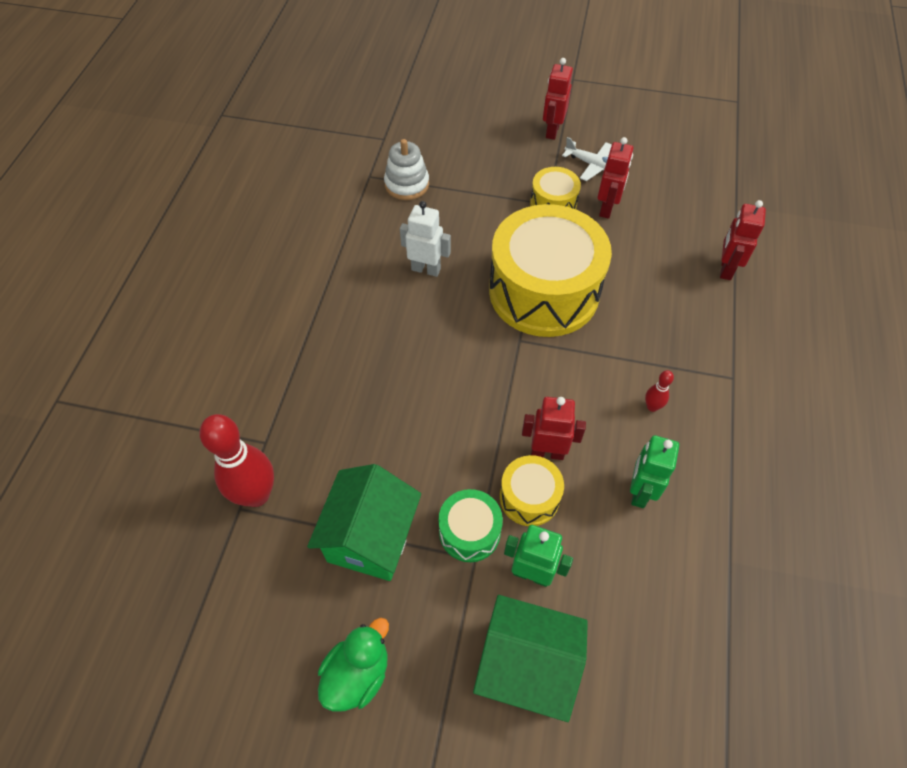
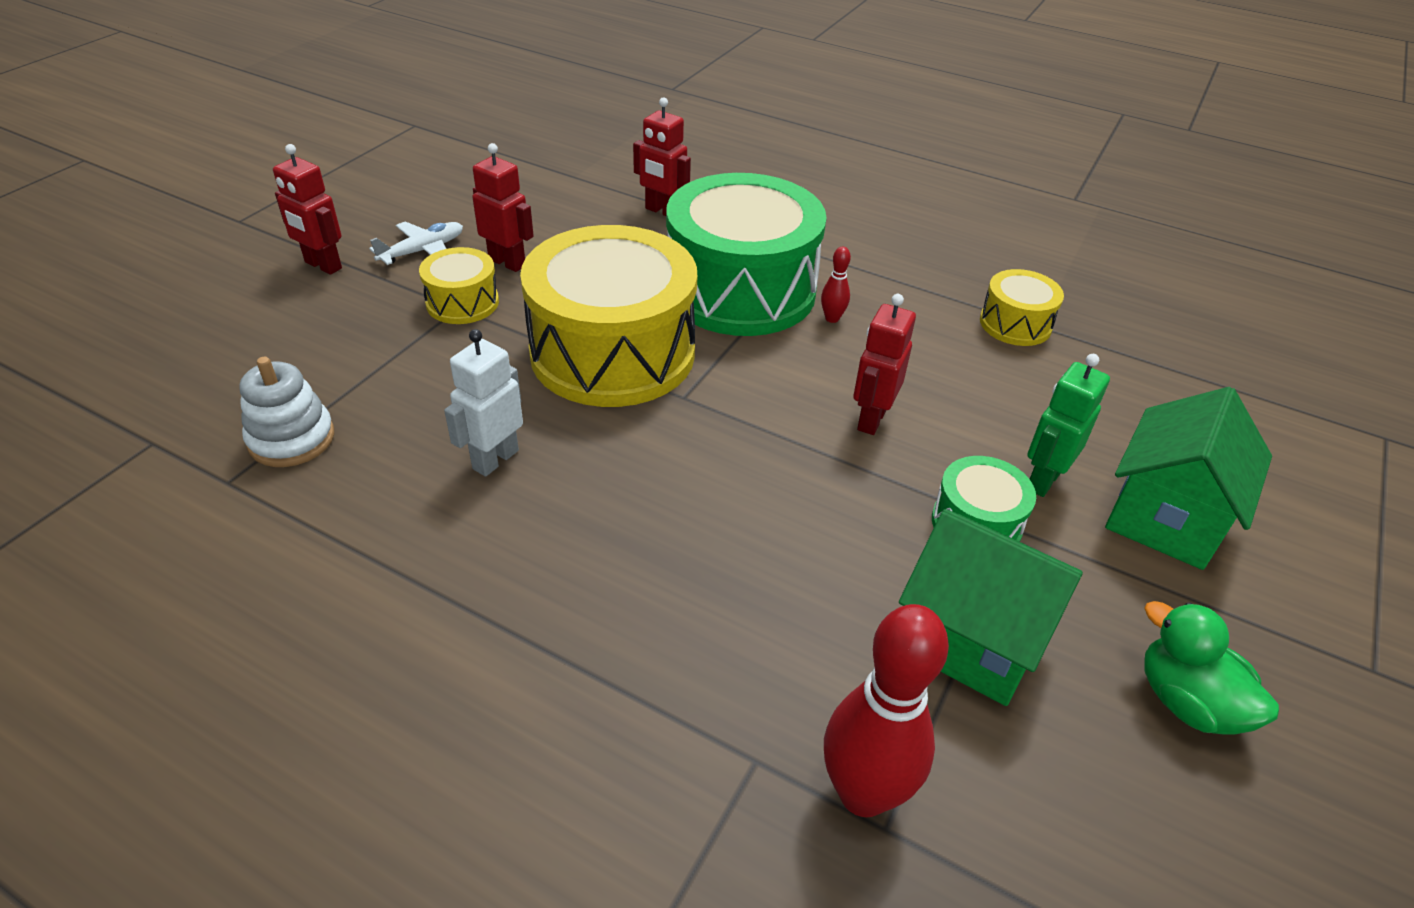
camera: 75 degrees left, 15 degrees down
(529, 497) = (934, 453): yellow drum -> yellow drum (1015, 324)
(639, 491) = (944, 361): green robot -> none
(653, 342) = (740, 290): none -> green drum

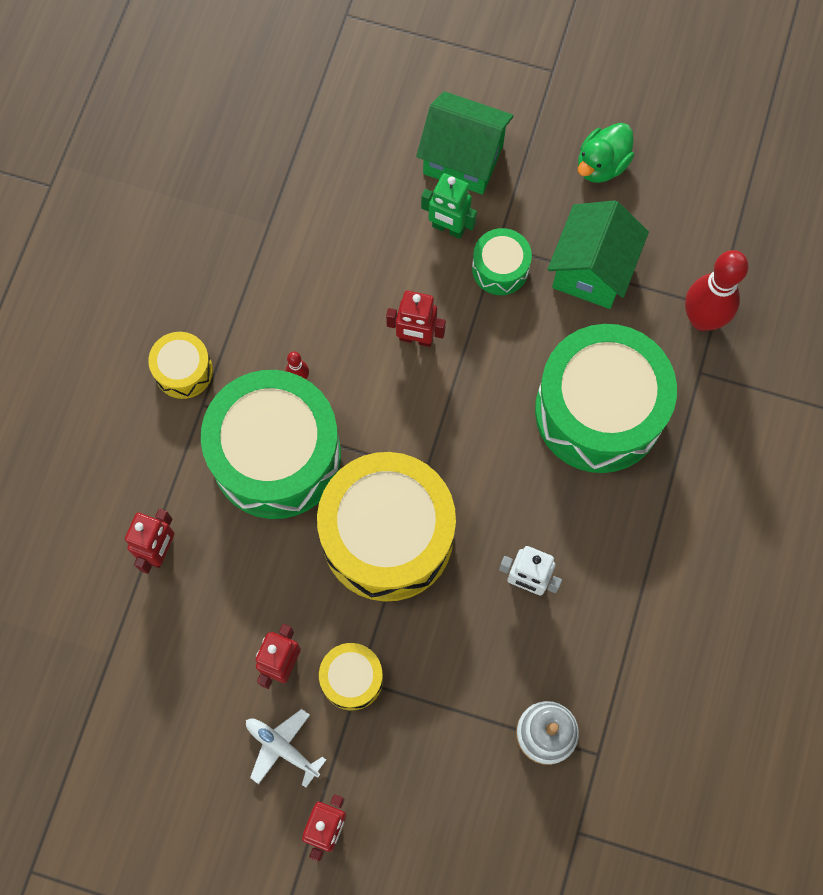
camera: 100 degrees left, 30 degrees up
(719, 593) = (598, 411): none -> green drum
(1015, 324) = (271, 241): yellow drum -> yellow drum (183, 371)

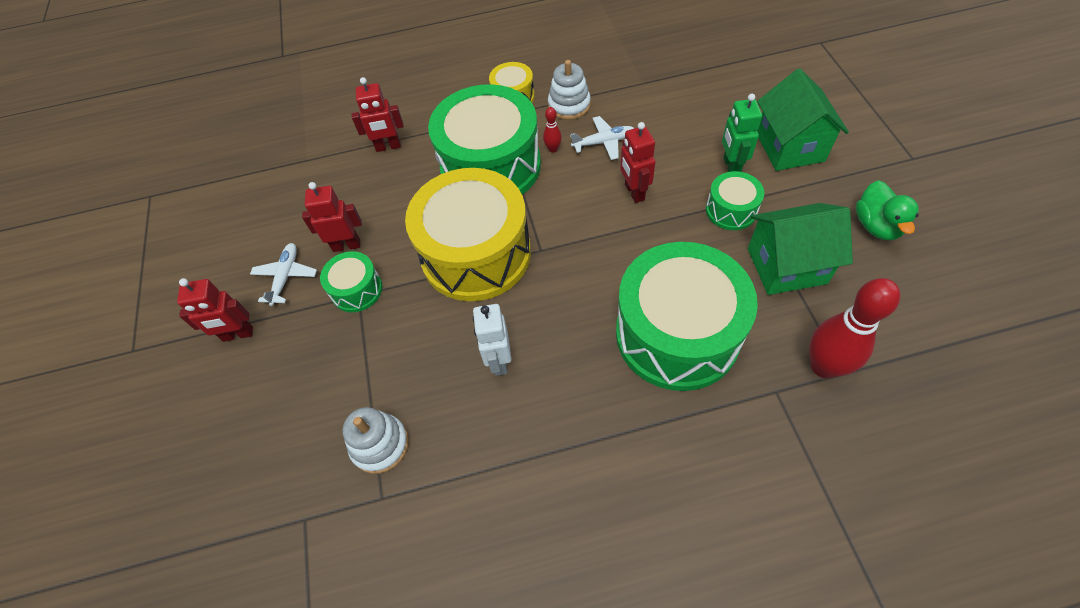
camera: 65 degrees right, 15 degrees down
(244, 321) = (569, 105): none -> white stacking toy
(327, 322) = (603, 142): none -> white plane
(352, 679) = (357, 290): yellow drum -> green drum
(601, 165) = (876, 226): green duck -> green duck turned 105 degrees counterclockwise

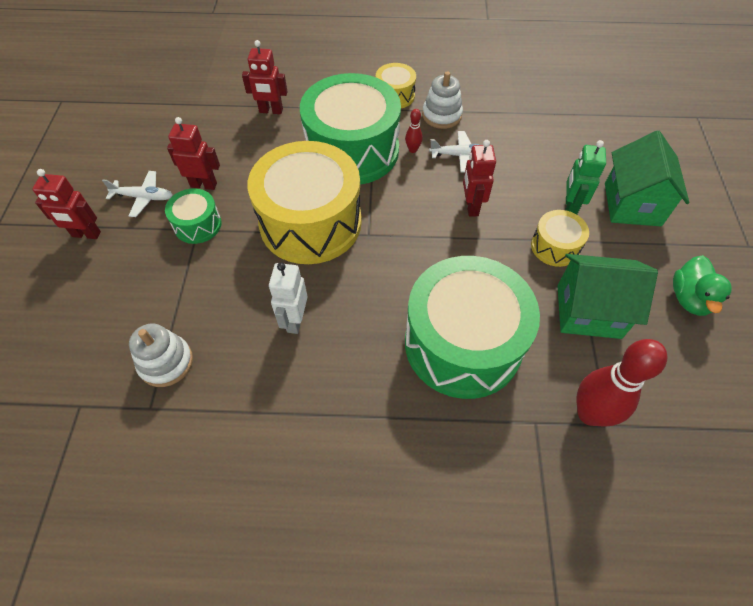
camera: 10 degrees right, 0 degrees up
(286, 277) = (143, 197): white plane -> white plane turned 75 degrees clockwise
(731, 210) = (555, 246): green drum -> yellow drum

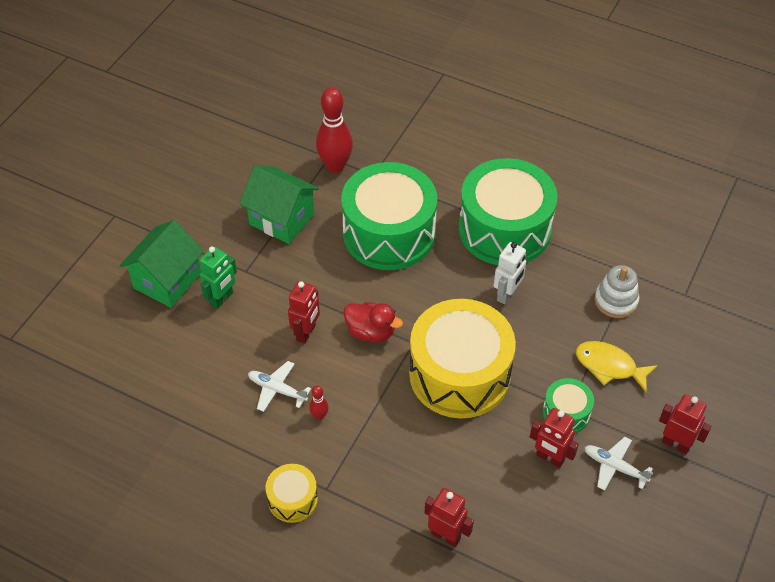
camera: 155 degrees left, 5 degrees down
(162, 283) = (609, 366): none -> yellow fish
(352, 150) = (381, 440): green drum -> green drum (504, 229)
(414, 229) = (371, 332): none -> red duck
(442, 115) = (260, 448): white stacking toy -> none
(555, 246) = (264, 272): yellow drum -> none
(689, 299) = (201, 200): green duck -> none

